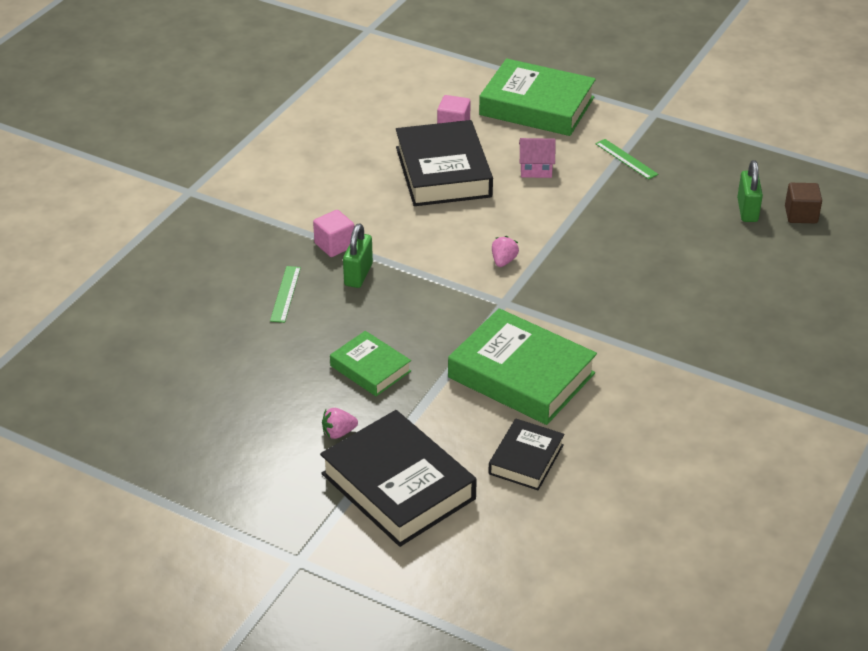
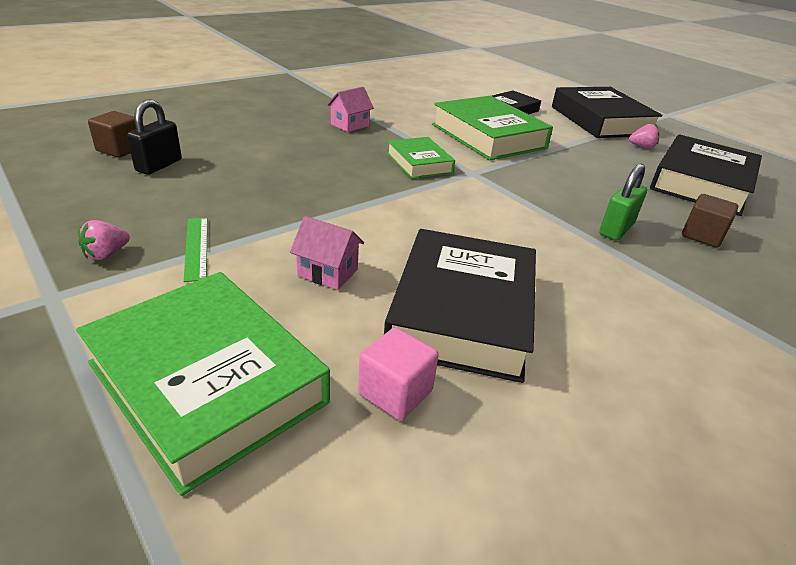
camera: 160 degrees left, 5 degrees down
(273, 378) = (701, 183): none -> black book
(285, 294) = (702, 235): green ruler -> brown cube
(334, 245) = (644, 265): pink cube -> none
(370, 368) = (612, 168): green book -> green book (419, 163)
(503, 261) = (450, 198): pink strawberry -> pink strawberry (106, 254)
(673, 332) = (350, 125): none -> pink house
(747, 210) = (159, 165): green padlock -> black padlock

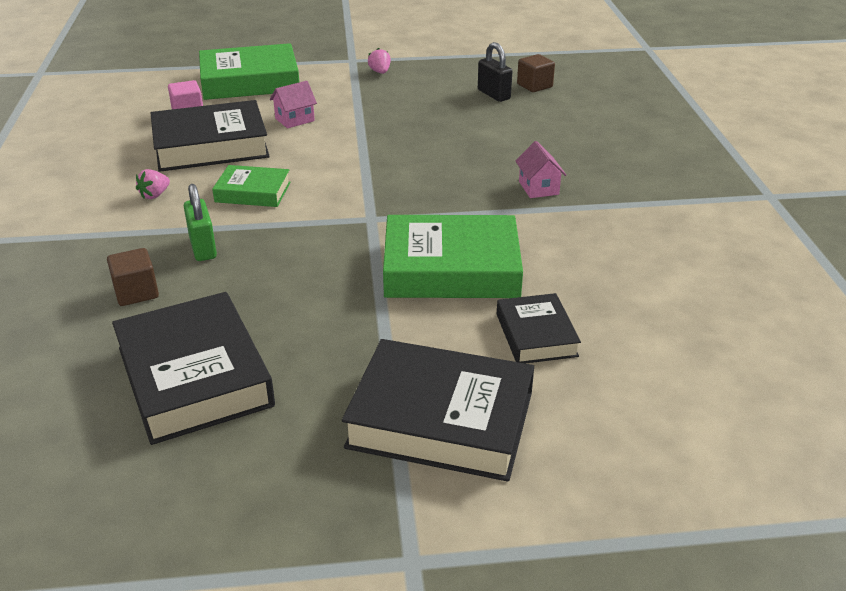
camera: 125 degrees right, 0 degrees up
(196, 247) = (363, 92): green ruler -> none
(419, 163) = (414, 197): green book -> green book (253, 192)
(462, 312) = (211, 145): black book -> black book turned 60 degrees counterclockwise
(642, 147) = (322, 397): pink strawberry -> pink strawberry (155, 195)

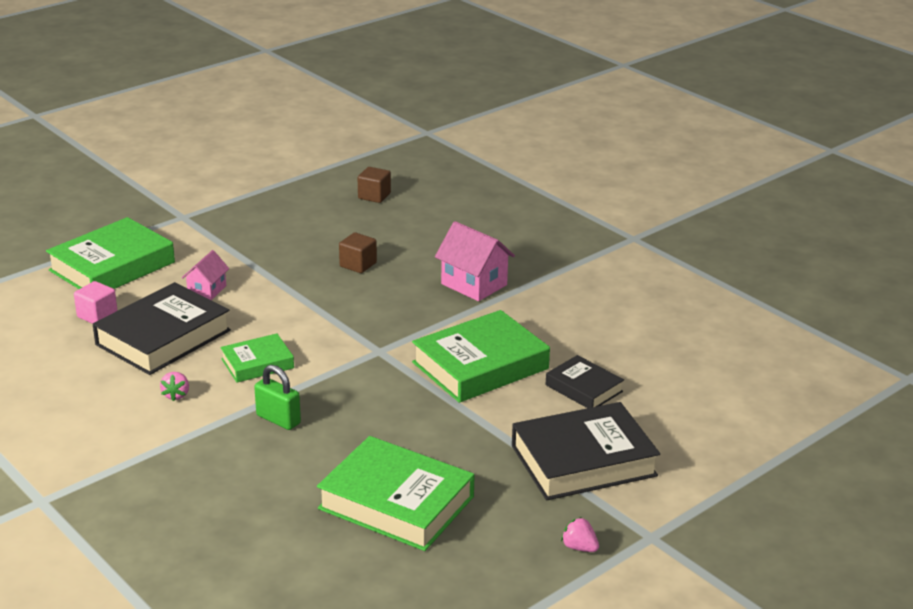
camera: 35 degrees left, 5 degrees down
(136, 292) = (273, 469): brown cube -> brown cube (358, 265)
(194, 376) = (396, 502): black book -> green book
(380, 72) = (224, 221): pink strawberry -> pink strawberry (579, 547)
(493, 94) = (350, 214): black padlock -> none
(538, 188) = (474, 284): pink house -> pink house, size x1.65

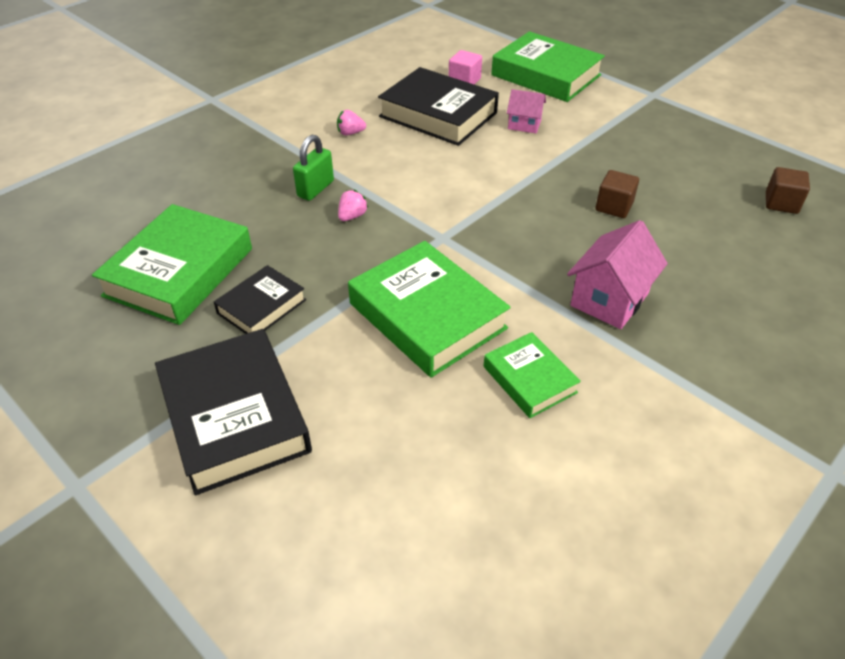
camera: 85 degrees right, 15 degrees up
(257, 363) = (405, 167): green book -> green book (529, 379)
(579, 547) = (74, 416): pink strawberry -> pink strawberry (352, 216)
(584, 388) = (390, 414): black book -> black book (261, 306)

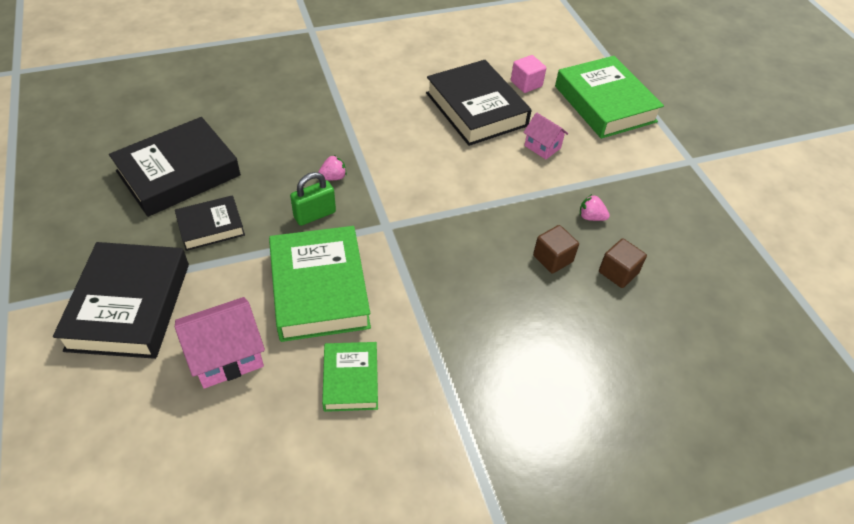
camera: 25 degrees right, 5 degrees up
(179, 272) = (178, 173): green book -> black book
(315, 189) = (325, 141): green padlock -> green padlock (315, 215)
(350, 133) = (391, 100): pink strawberry -> pink strawberry (591, 217)
(609, 299) = (473, 342): pink house -> pink house (227, 356)
(781, 203) = (715, 322): brown cube -> brown cube (618, 272)

